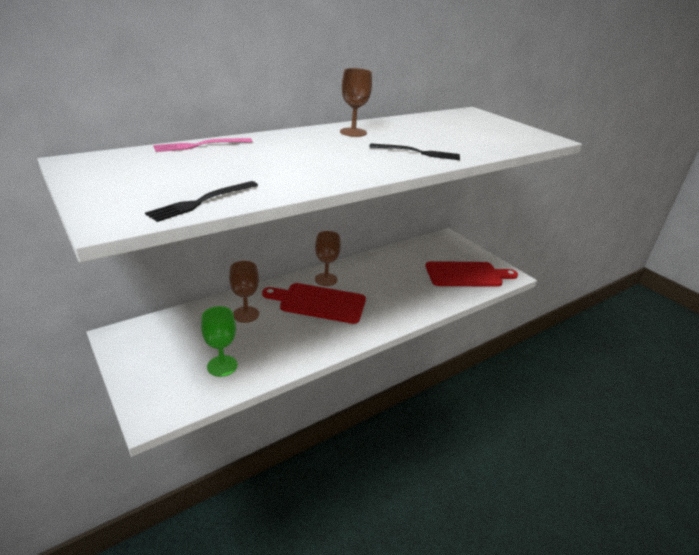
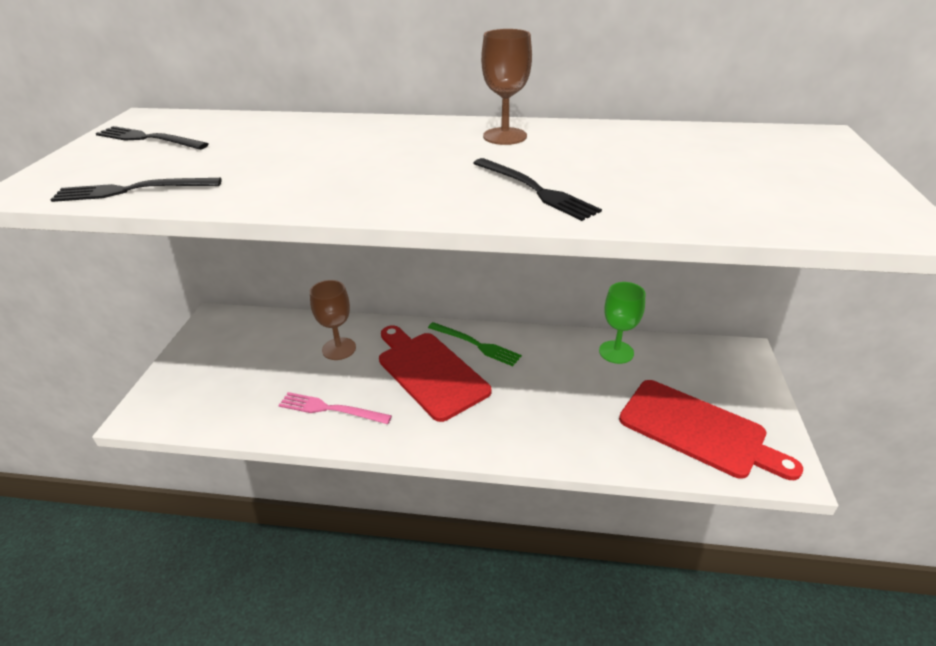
camera: 45 degrees right, 5 degrees up
(124, 173) = (148, 139): none -> black fork
(200, 145) = (282, 120): pink fork -> pink fork (330, 409)
(222, 366) = (248, 397): green goblet -> green goblet (616, 352)
(326, 279) = (476, 344): brown goblet -> green fork

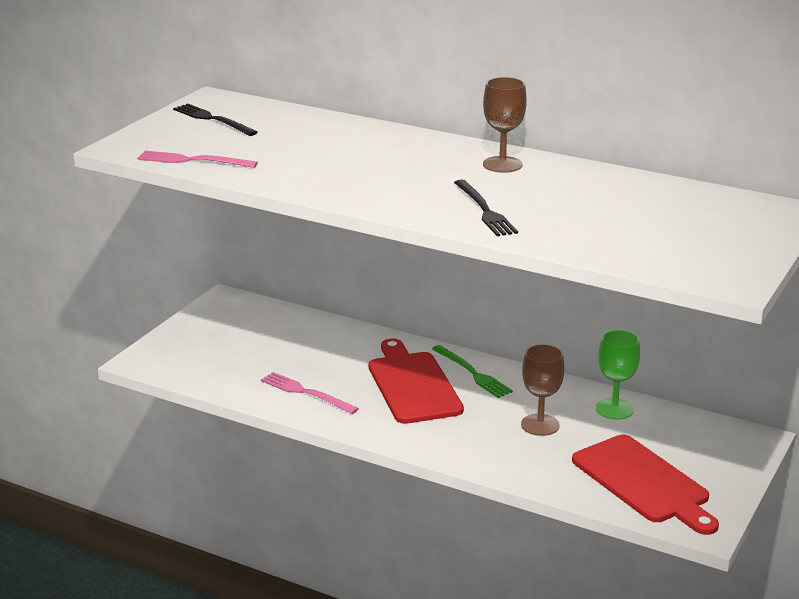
camera: 20 degrees right, 10 degrees down
(132, 190) = (193, 160): black fork -> pink fork
(339, 349) = (335, 349): brown goblet -> brown goblet (540, 425)

